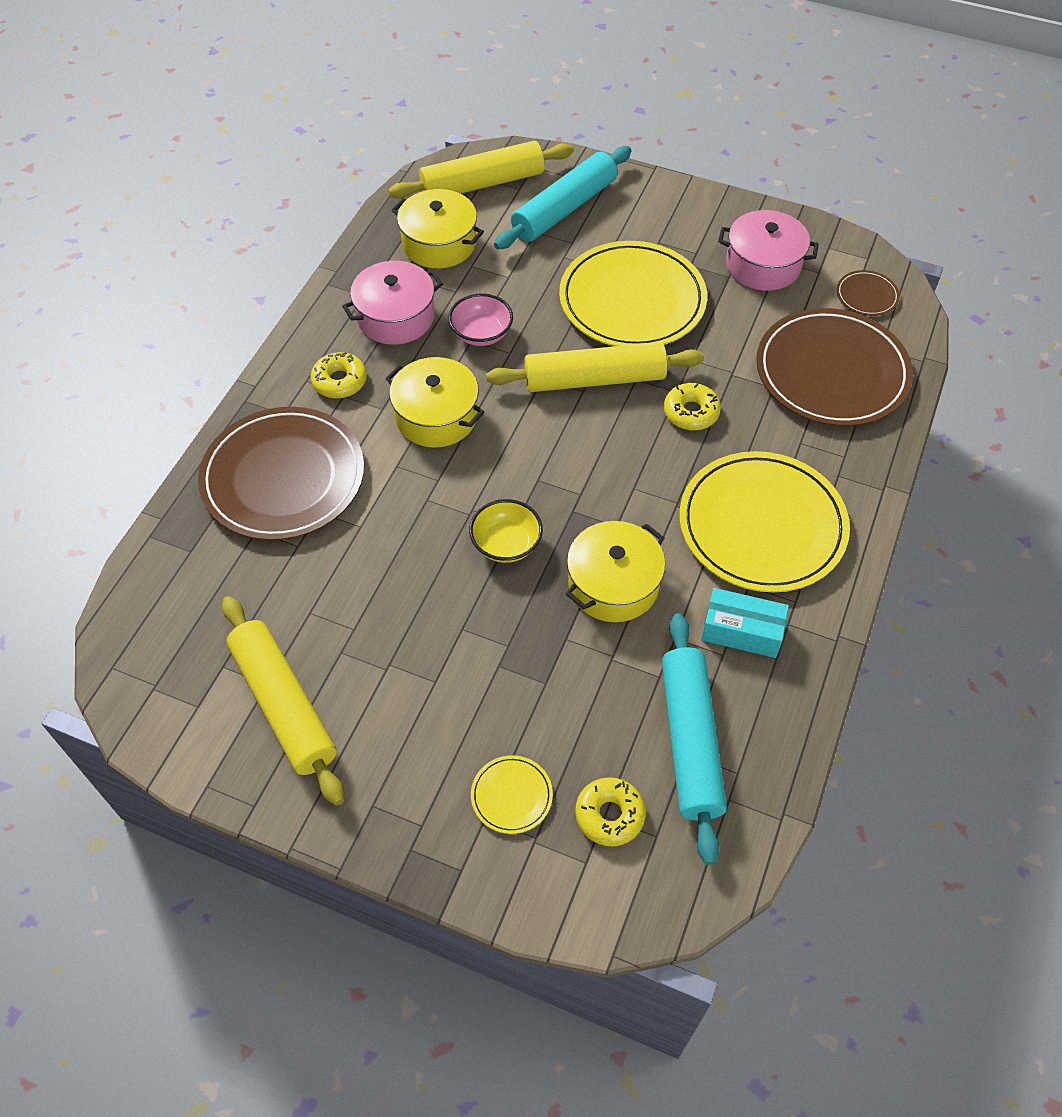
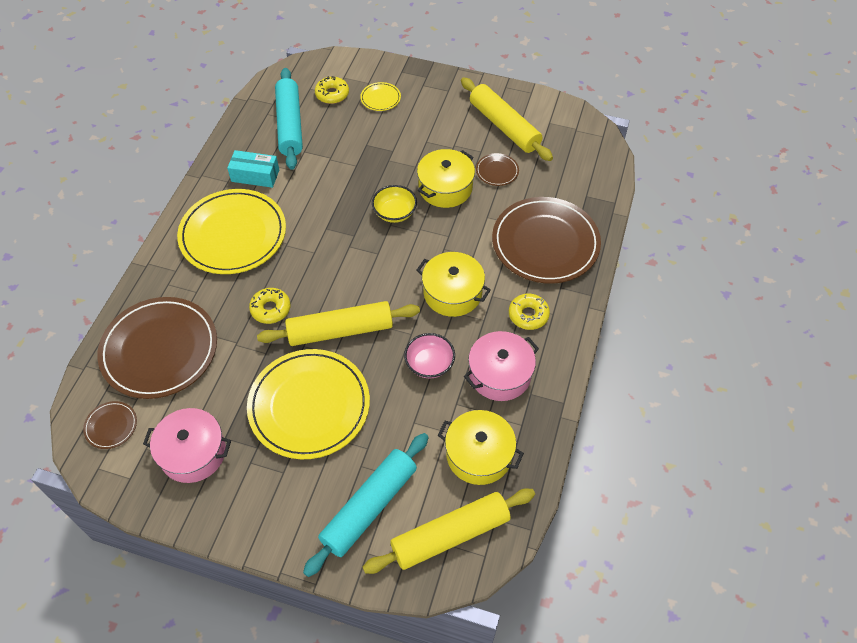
camera: 175 degrees right, 0 degrees up
(323, 608) = (497, 171): none -> brown plate
(613, 584) = (328, 195): yellow pot -> yellow pot (445, 188)

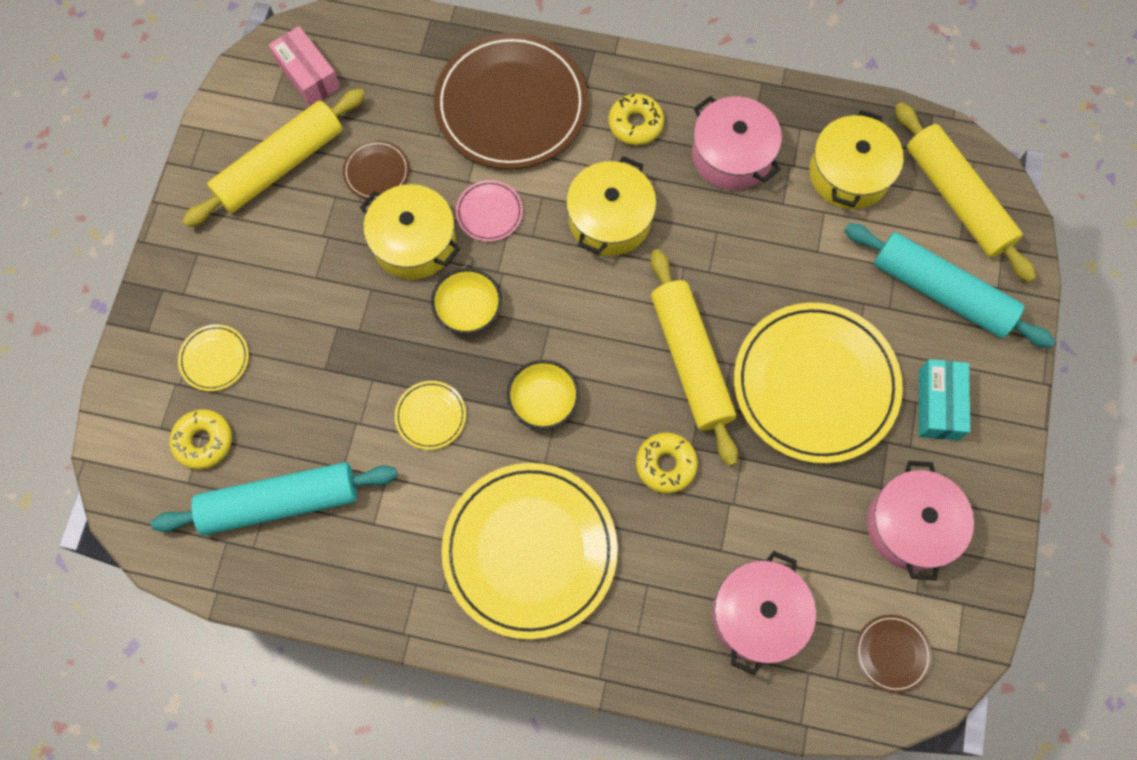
camera: 95 degrees left, 15 degrees up
(159, 350) = (758, 615): brown plate -> pink pot
(255, 176) = (401, 540): turquoise box -> turquoise box (938, 404)
(326, 247) = (543, 401): none -> yellow bowl
(327, 191) = (431, 416): none -> yellow plate
(429, 364) = (728, 239): pink bowl -> none
(463, 227) = (489, 212): none -> pink plate
(570, 139) = (308, 75): none -> pink box

